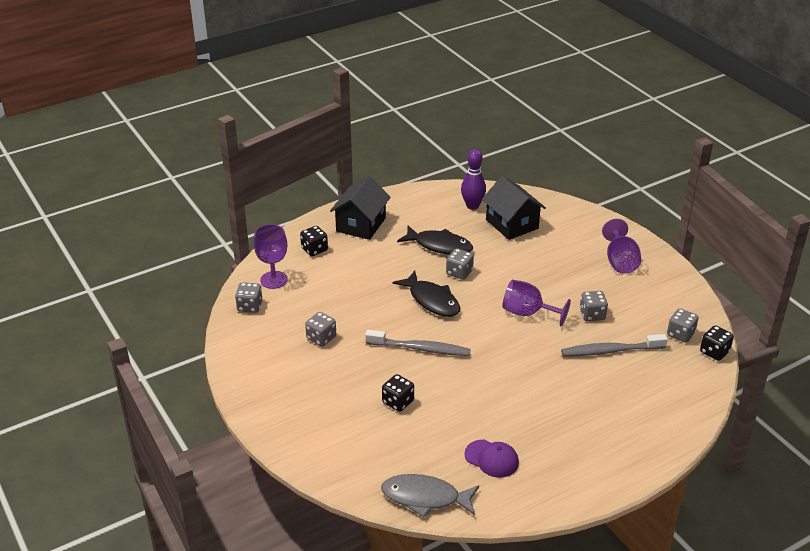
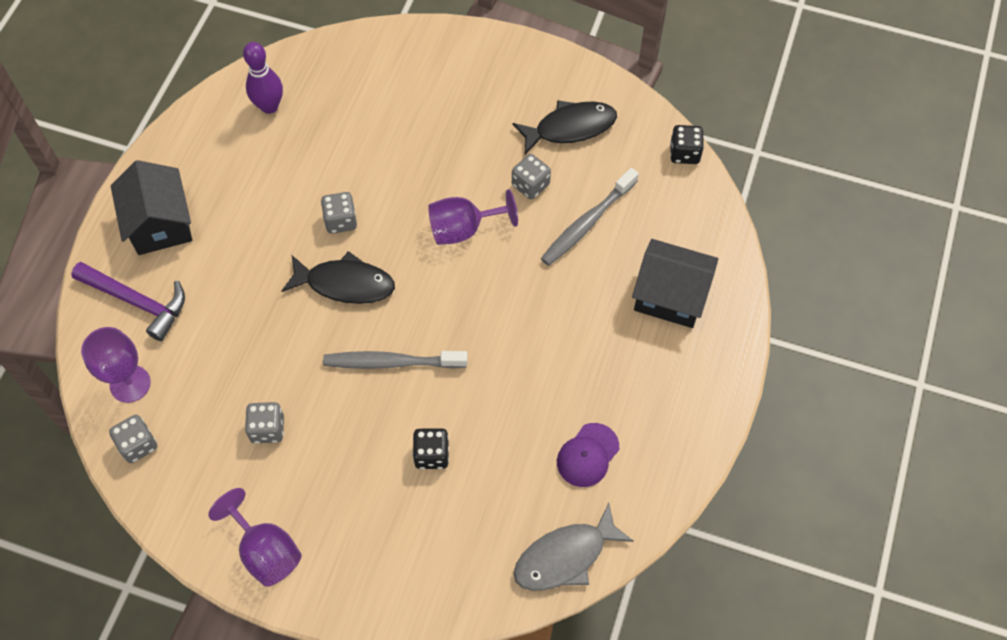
camera: 40 degrees left, 25 degrees up
(314, 249) = (137, 302): black dice -> purple hammer
(420, 348) = (392, 362): grey toothbrush -> grey toothbrush turned 150 degrees counterclockwise
(439, 246) = (284, 195): black fish -> black fish (570, 128)
(491, 459) = (587, 455): purple cap -> purple cap turned 135 degrees clockwise
(512, 224) = (338, 106): black house -> black house (670, 296)
(620, 261) = (499, 86): purple goblet -> purple goblet (265, 551)
(680, 334) = (636, 151): grey dice -> none

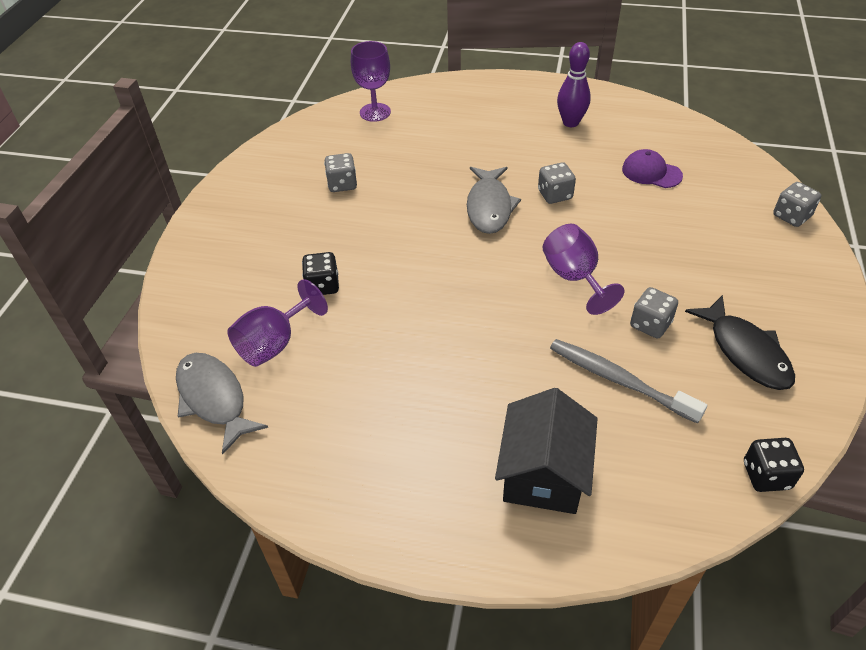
camera: 85 degrees right, 15 degrees down
(137, 302) = (445, 103): purple hammer -> none
(138, 445) = (325, 124): grey dice -> grey dice (791, 216)
(160, 224) = (518, 101): black house -> none
(265, 551) = (236, 199): purple goblet -> purple goblet (275, 343)
(269, 106) = (659, 136): purple bowling pin -> purple bowling pin (570, 122)
(345, 284) = (489, 207): black fish -> grey fish
(392, 362) = (414, 247): grey toothbrush -> none
(587, 455) = (326, 407): purple cap -> purple cap (651, 172)

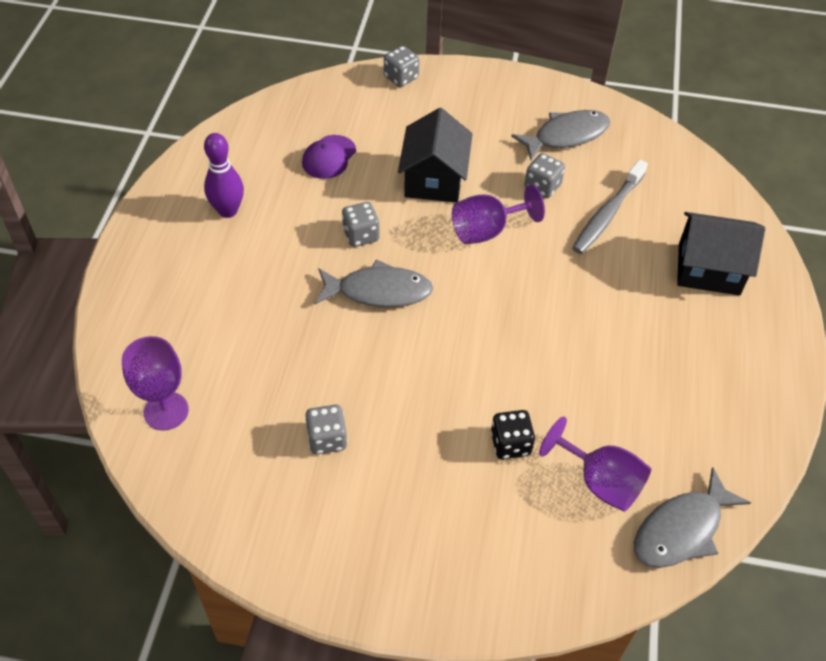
camera: 95 degrees left, 5 degrees up
(640, 241) = (434, 179): none -> black house
(745, 352) = (566, 136): black fish -> grey fish
(766, 475) = (681, 147): black dice -> none

